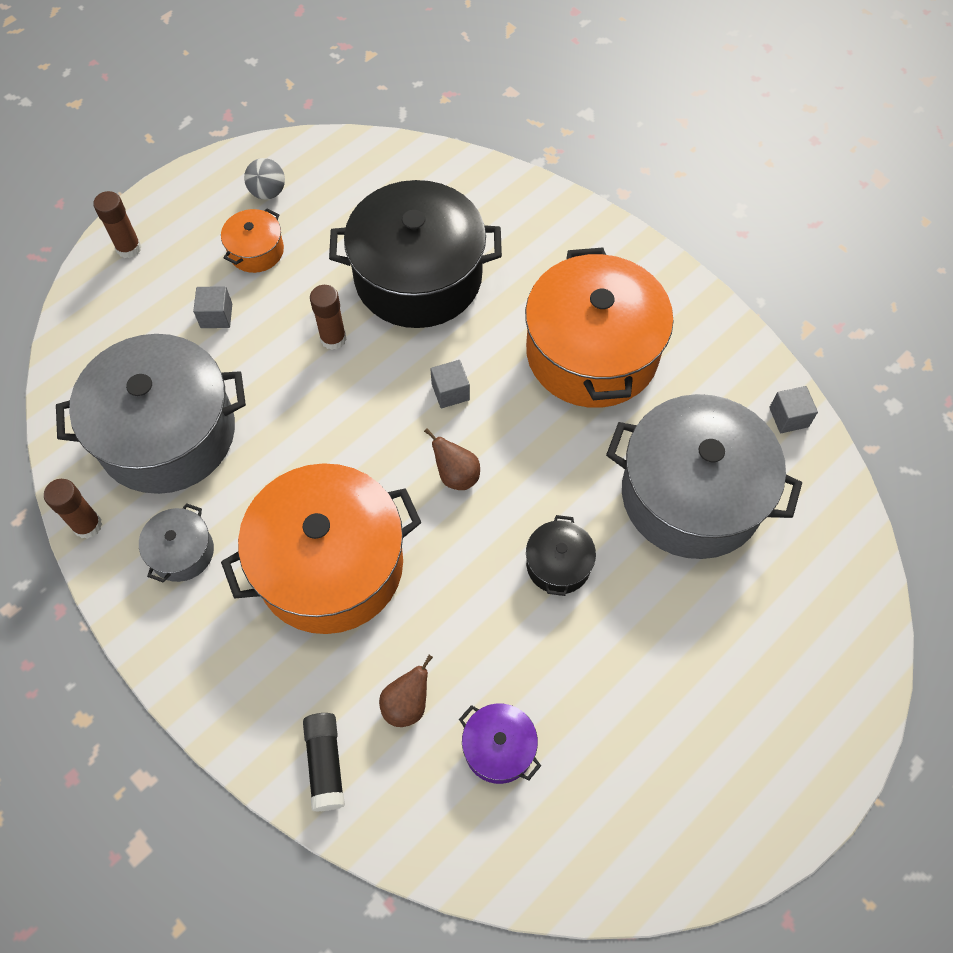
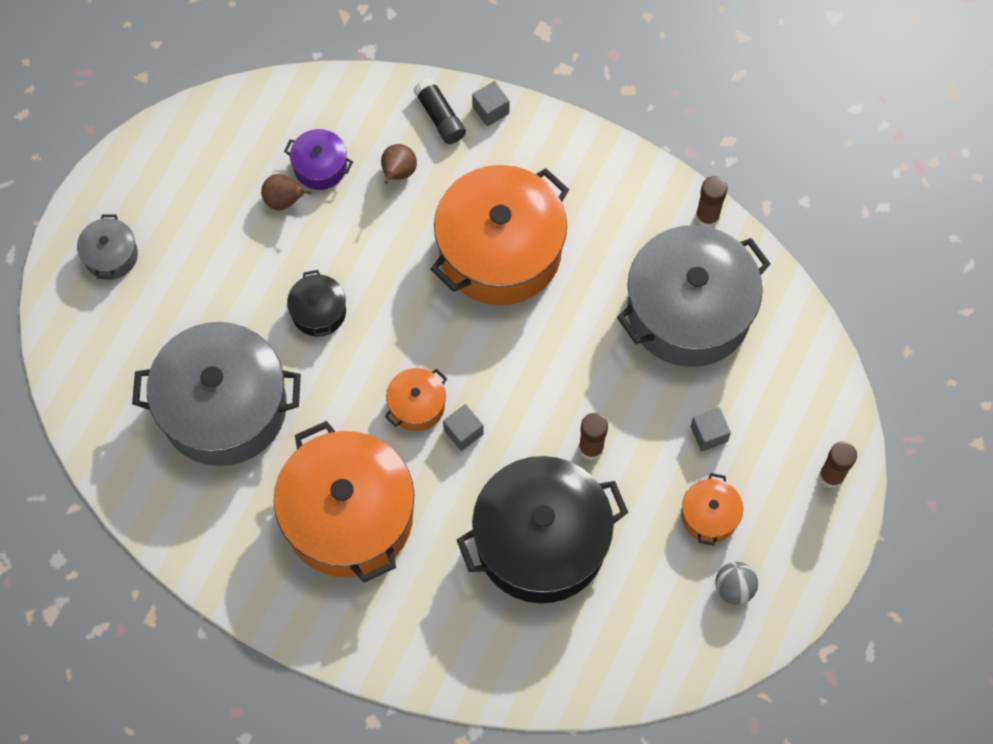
camera: 160 degrees right, 5 degrees up
(182, 552) = (621, 222): grey pot -> grey pot (111, 255)
(456, 475) = (428, 357): brown pear -> brown pear (284, 201)
(487, 432) = (417, 405): none -> orange pot
(788, 417) = (153, 511): grey cube -> grey cube (490, 110)

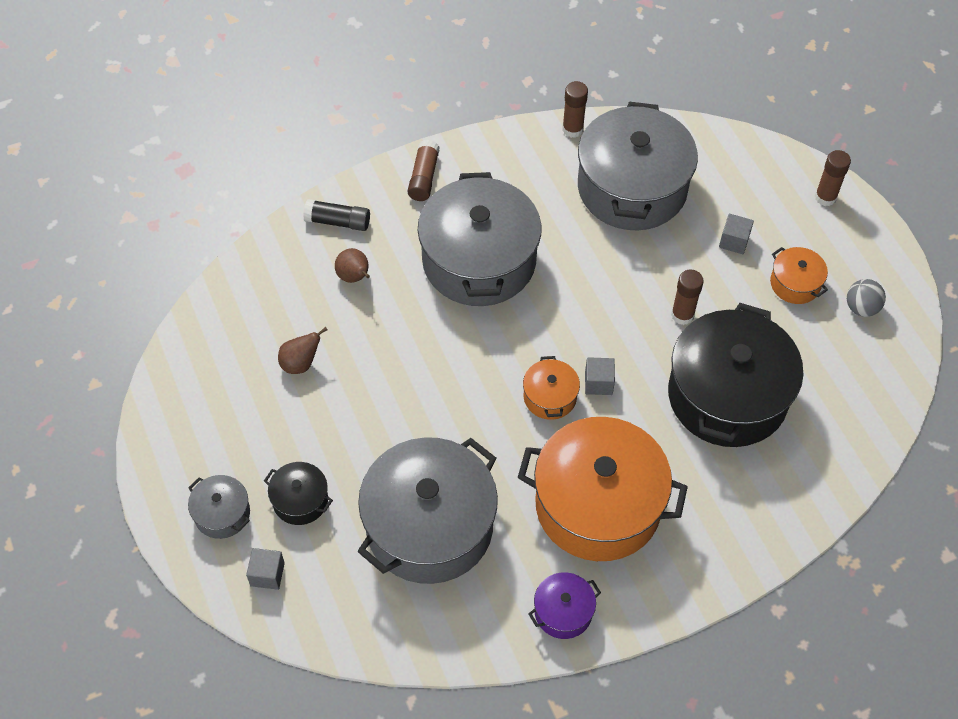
camera: 50 degrees left, 10 degrees down
(318, 312) = (413, 406): black pot -> black pot (300, 500)
(320, 166) = (297, 321): purple pot -> purple pot (563, 612)
(490, 110) = (365, 189): grey cube -> grey cube (267, 574)
(500, 251) = (479, 260): orange pot -> grey pot
(544, 143) = (424, 177): none -> brown glue stick

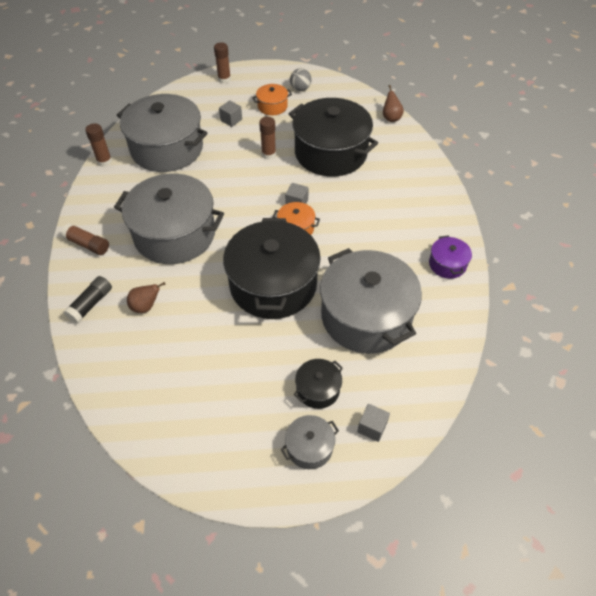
camera: 70 degrees left, 5 degrees down
(300, 363) = (201, 360): brown pear -> brown pear (391, 118)
(440, 401) = (273, 284): none -> black pot
(598, 505) = (380, 227): orange pot -> none

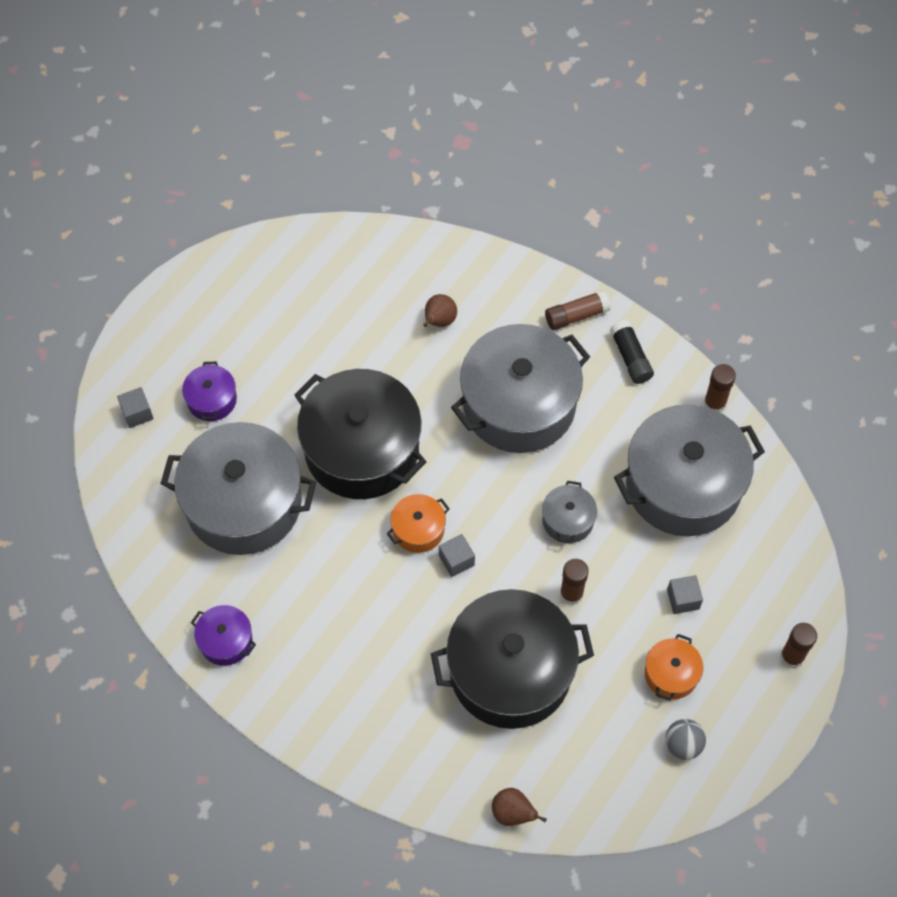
camera: 130 degrees right, 10 degrees up
(91, 304) = (485, 278): black glue stick -> black glue stick (630, 357)
(309, 447) = (169, 353): grey pot -> grey pot (567, 520)
(318, 389) = (212, 400): black pot -> purple pot

